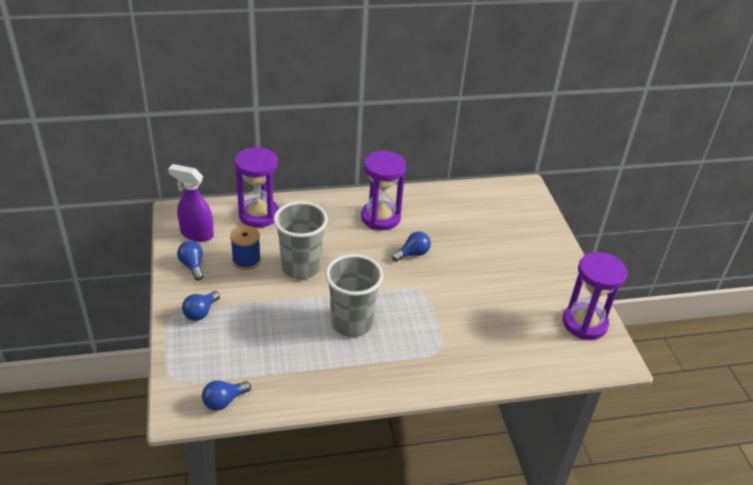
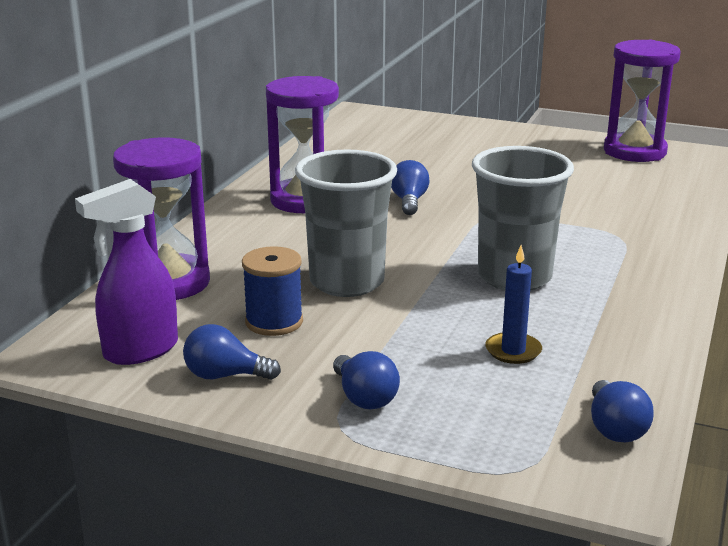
camera: 55 degrees left, 15 degrees down
(273, 346) = (513, 351): none -> blue candle

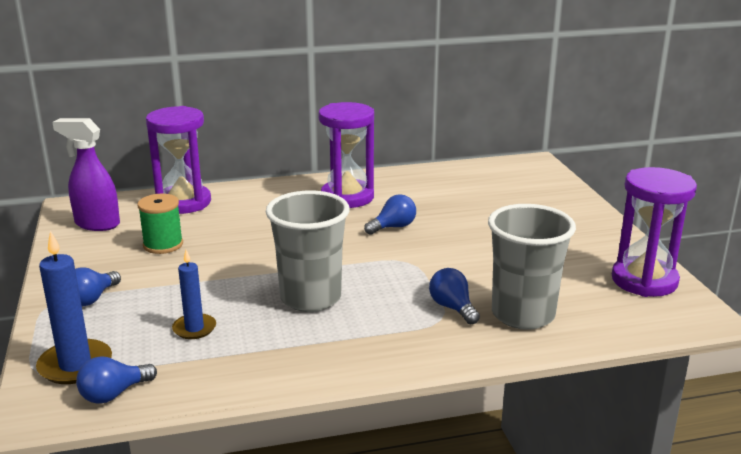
camera: 55 degrees right, 0 degrees up
(225, 376) = (87, 253): blue light bulb -> blue light bulb (452, 308)
(274, 322) = (163, 245): blue spool -> green spool
(347, 282) = (239, 247): grey cup -> grey cup (523, 315)
(525, 440) = (75, 365): none -> blue candle

